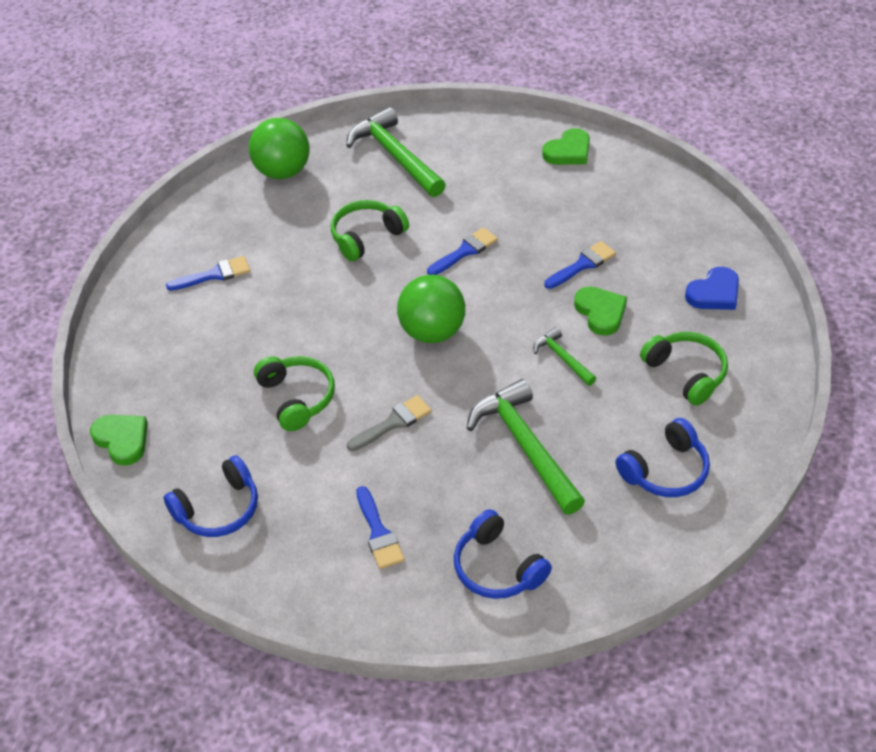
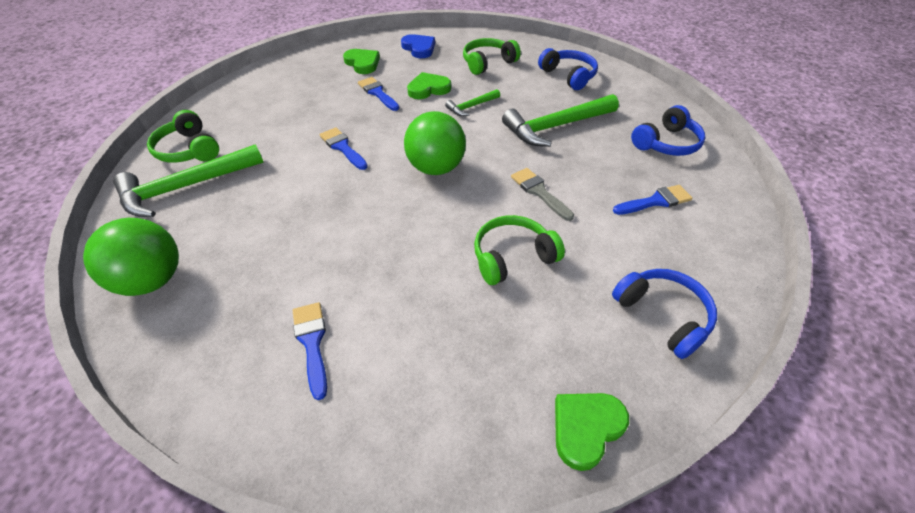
camera: 90 degrees left, 0 degrees up
(366, 236) = (298, 208): green headphones -> green headphones (189, 150)
(568, 151) = (245, 91): green heart -> green heart (362, 63)

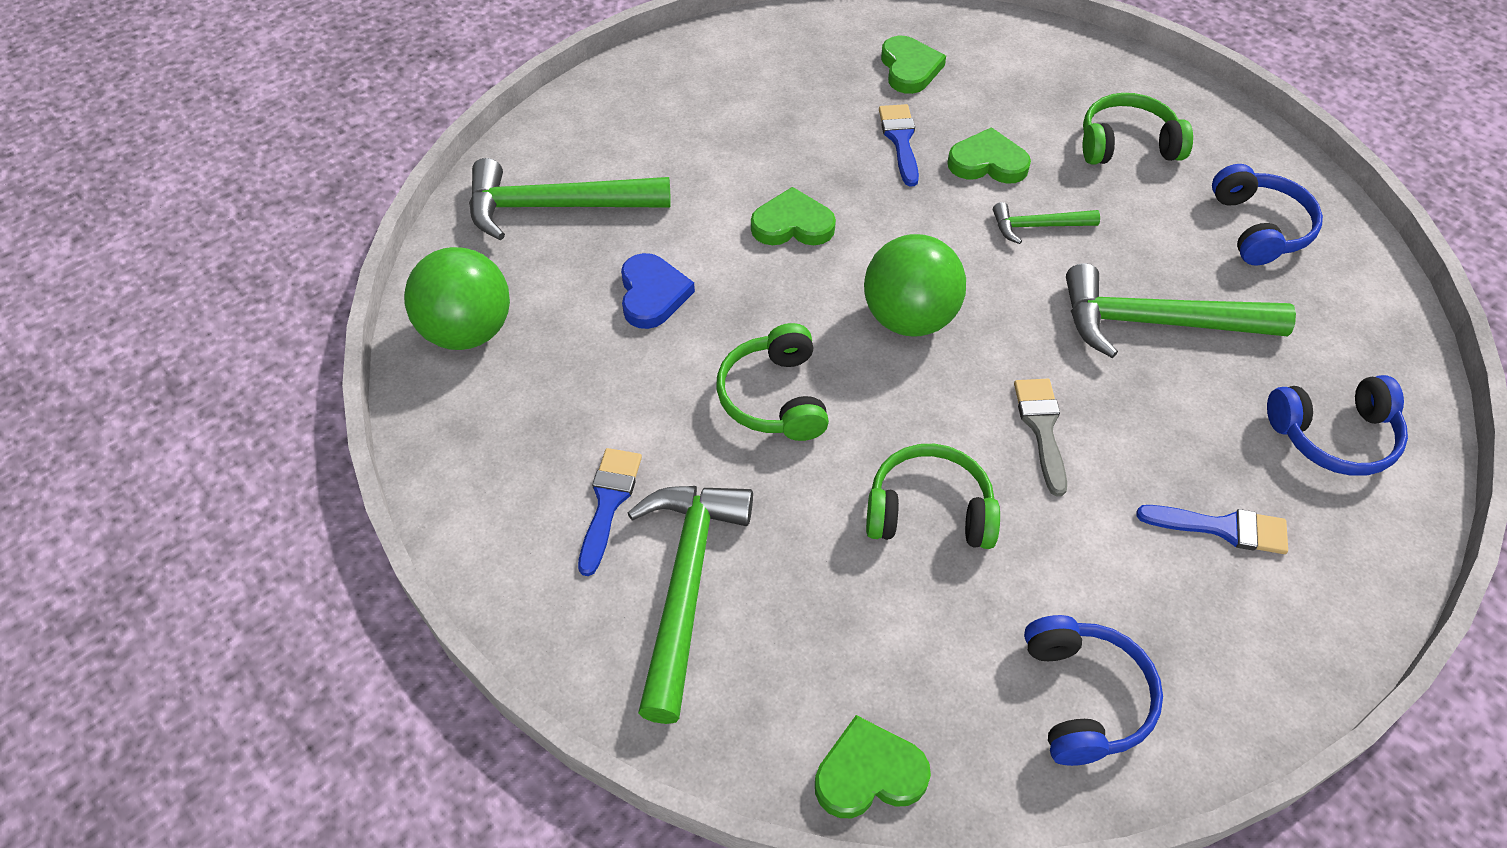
camera: 30 degrees right, 5 degrees up
(189, 150) = (583, 143): green headphones -> green headphones (774, 397)
(342, 147) = (792, 224): blue brush -> green heart
(395, 370) = (686, 585): none -> green hammer
(419, 48) = (1024, 68): blue heart -> blue heart (652, 294)

